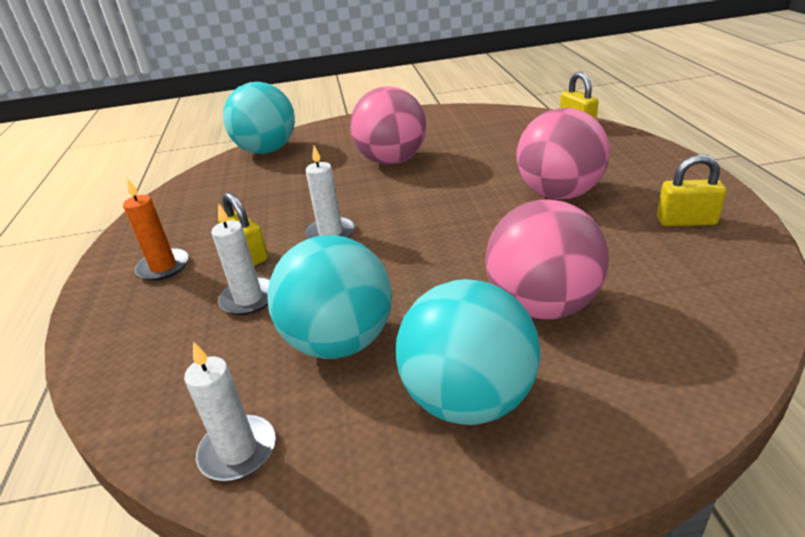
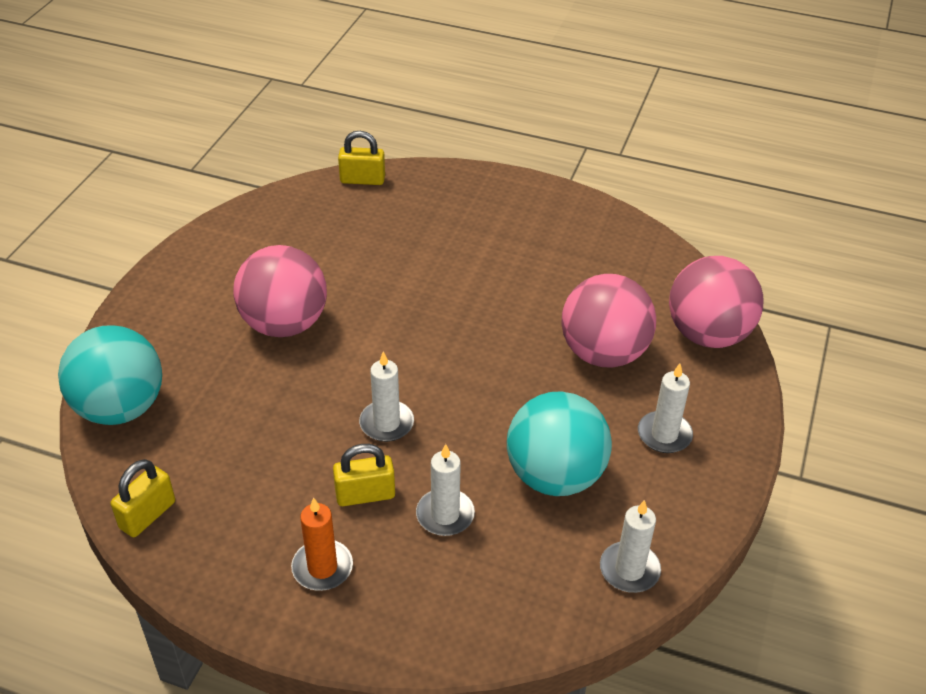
camera: 65 degrees left, 10 degrees up
(468, 399) = (664, 435): turquoise ball -> white candle
(559, 193) = (471, 262): pink ball -> pink ball (708, 334)
(686, 221) = (573, 231): yellow padlock -> yellow padlock (147, 515)

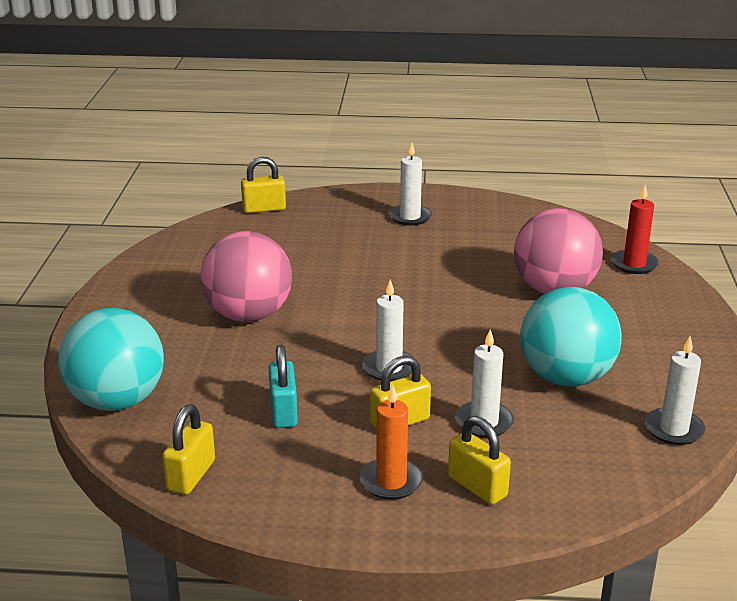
camera: 15 degrees left, 15 degrees down
(263, 457) = (283, 412): none -> turquoise padlock
(399, 594) = (477, 487): none -> yellow padlock
(664, 435) = (642, 334): white candle -> white candle (410, 217)
(708, 334) = (634, 264): pink ball -> red candle

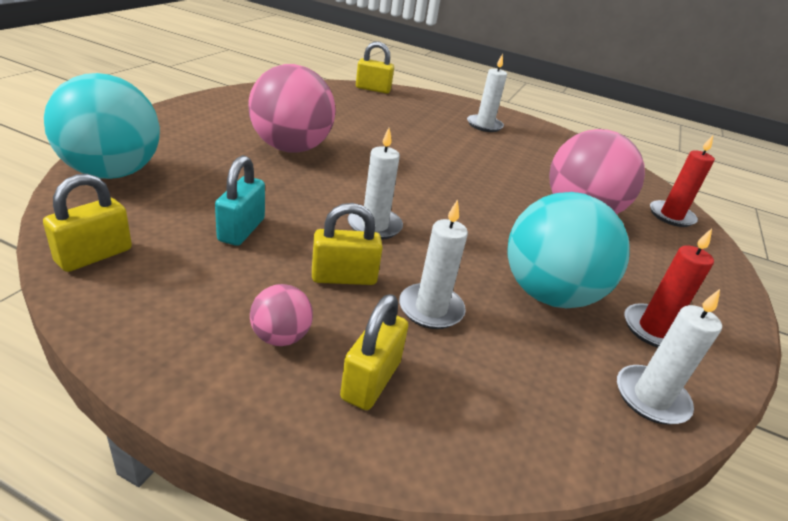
camera: 15 degrees right, 5 degrees up
(391, 481) = (281, 337): orange candle -> pink ball
(477, 487) = (371, 380): yellow padlock -> yellow padlock turned 45 degrees clockwise
(657, 377) = (654, 329): none -> red candle

